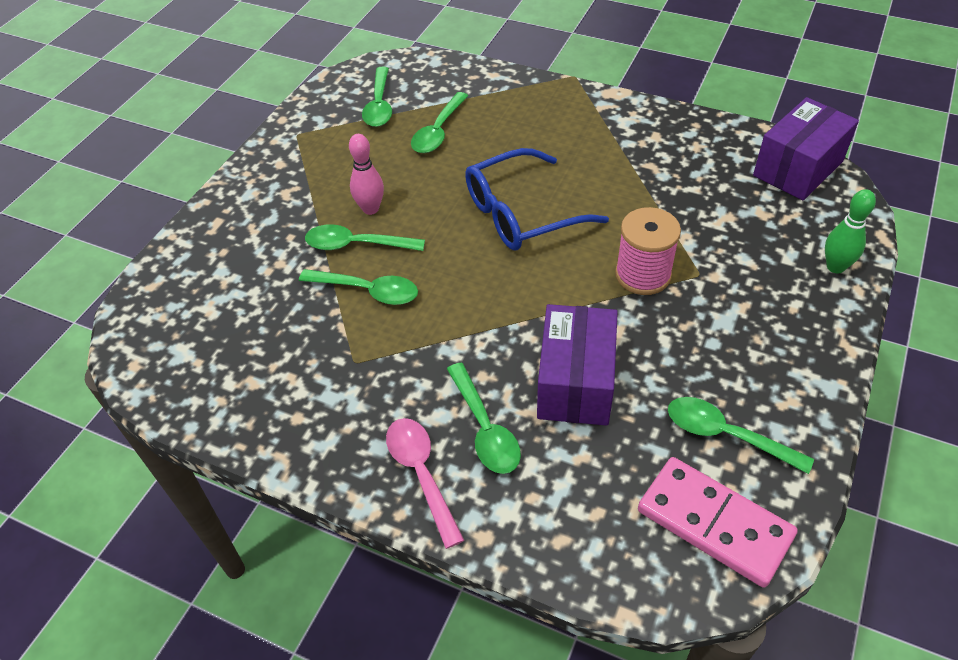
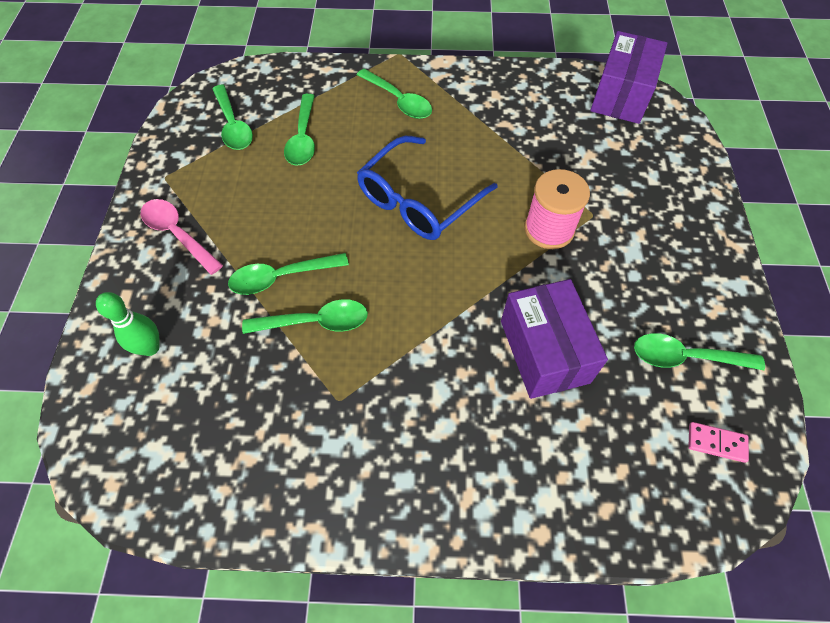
camera: 25 degrees left, 10 degrees up
(370, 209) = (277, 236): pink bowling pin -> none
(421, 474) = (456, 493): pink spoon -> pink spoon (178, 234)
(485, 428) = (490, 425): green spoon -> green spoon (399, 101)
(714, 523) = (716, 443): pink domino -> pink domino, size x0.45
(835, 267) = (691, 176): green bowling pin -> green bowling pin (150, 348)

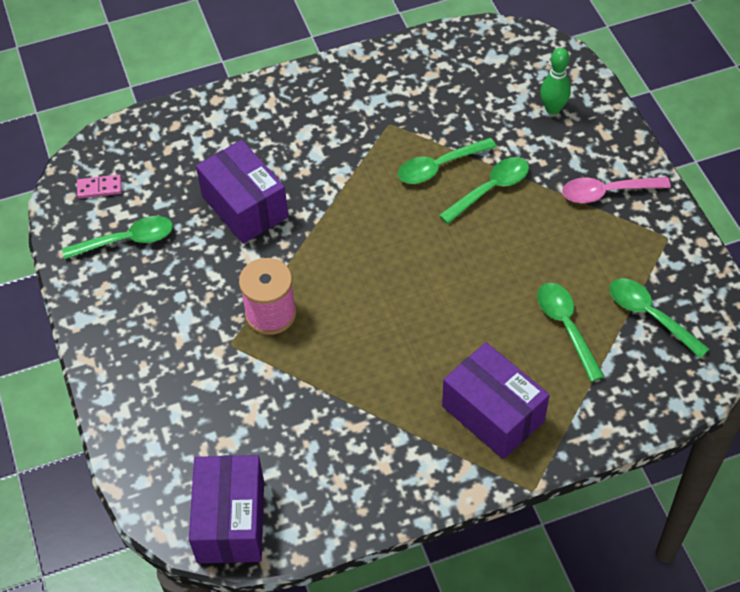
camera: 160 degrees right, 5 degrees down
(178, 234) = (607, 192): pink spoon -> pink spoon turned 150 degrees clockwise
(399, 101) = (493, 414): green spoon -> purple box
(418, 200) = (409, 299): blue glasses -> none

